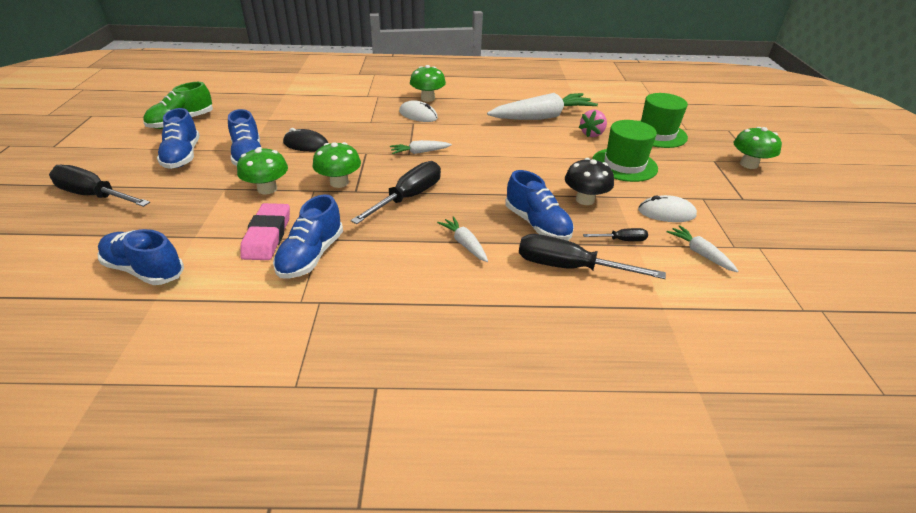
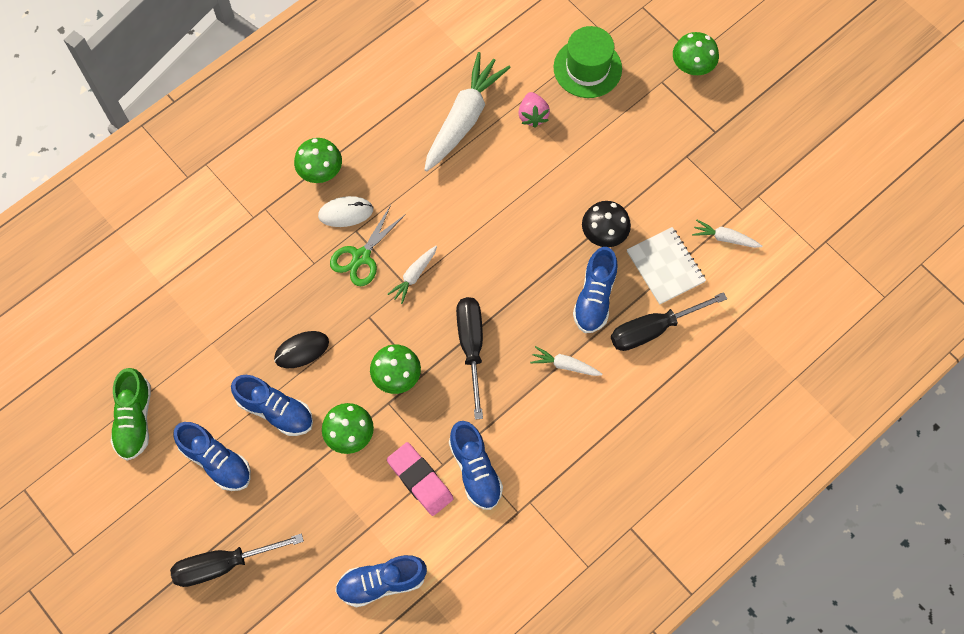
camera: 40 degrees left, 30 degrees up
(400, 132) = (361, 257): none -> green scissors
(537, 224) = (594, 298): blue shoe -> blue shoe turned 90 degrees clockwise
(621, 240) = (665, 266): black screwdriver -> white notebook
(624, 165) = (597, 151): green hat -> none
(666, 213) = (673, 202): white mouse -> none

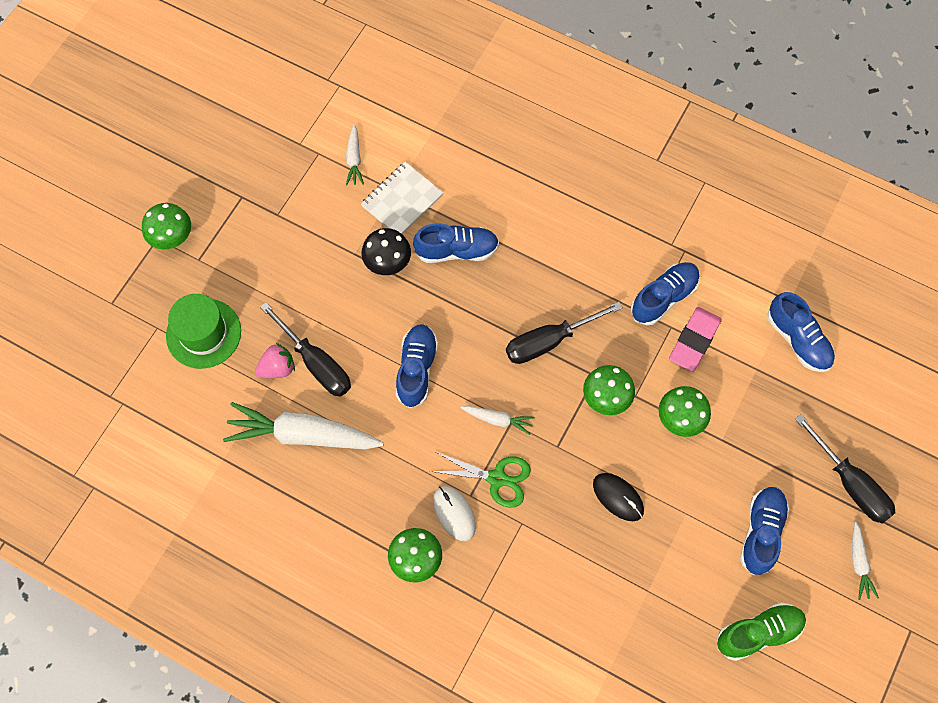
camera: 110 degrees left, 0 degrees up
(275, 410) = (688, 497): blue shoe -> blue shoe (416, 369)
(565, 365) = (533, 255): white carrot -> white carrot (859, 563)
(653, 329) = (468, 193): black screwdriver -> black screwdriver (316, 363)

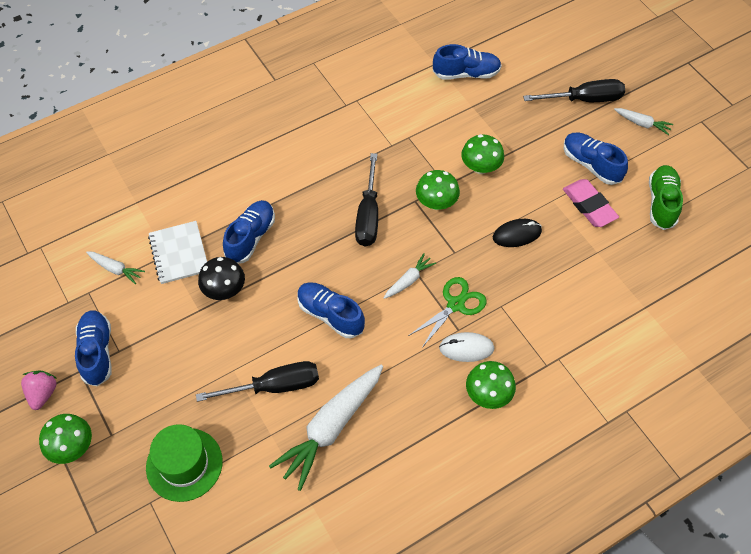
camera: 60 degrees left, 10 degrees down
(277, 368) = (258, 419): pink strawberry -> pink strawberry (43, 393)
(663, 298) = (383, 130): blue shoe -> blue shoe (97, 352)
(694, 341) = (428, 129): pink eraser -> pink eraser (589, 206)

